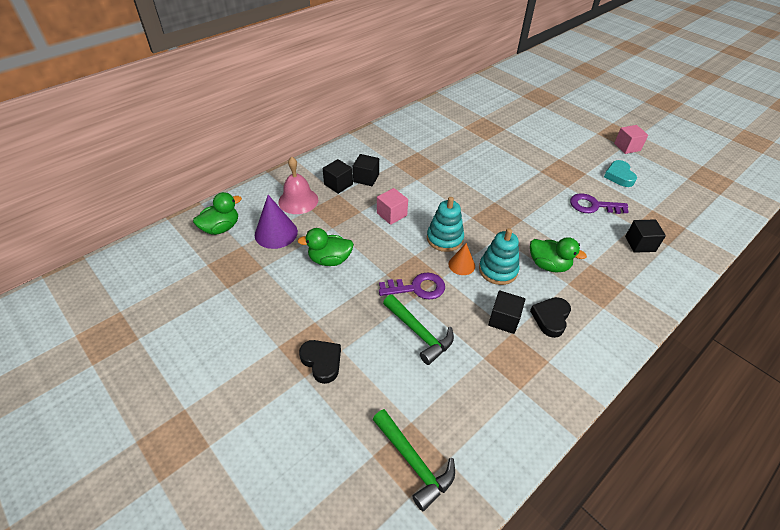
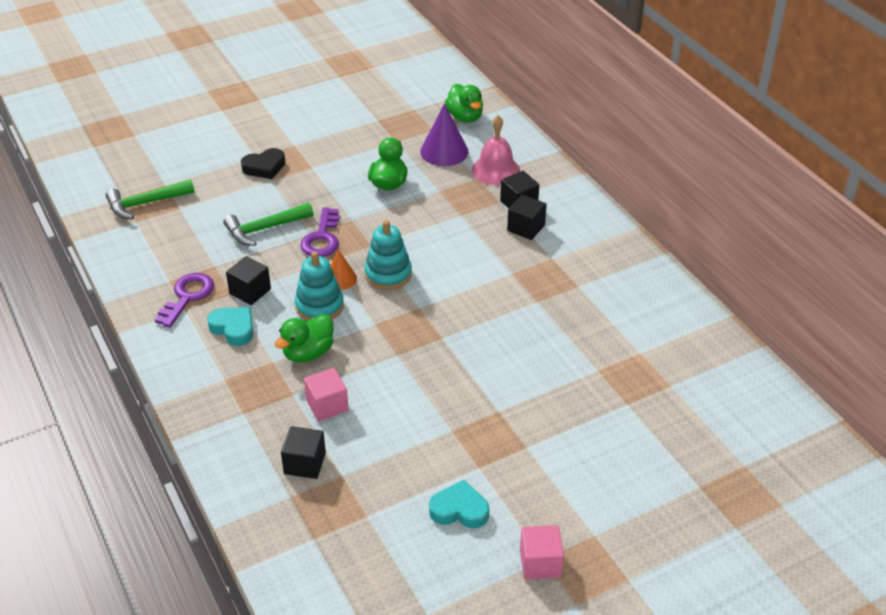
camera: 105 degrees right, 5 degrees down
(391, 214) = (447, 239): pink cube -> pink cube (327, 405)
(550, 318) = (233, 328): black heart -> turquoise heart
(593, 206) = (399, 443): purple key -> purple key (187, 297)

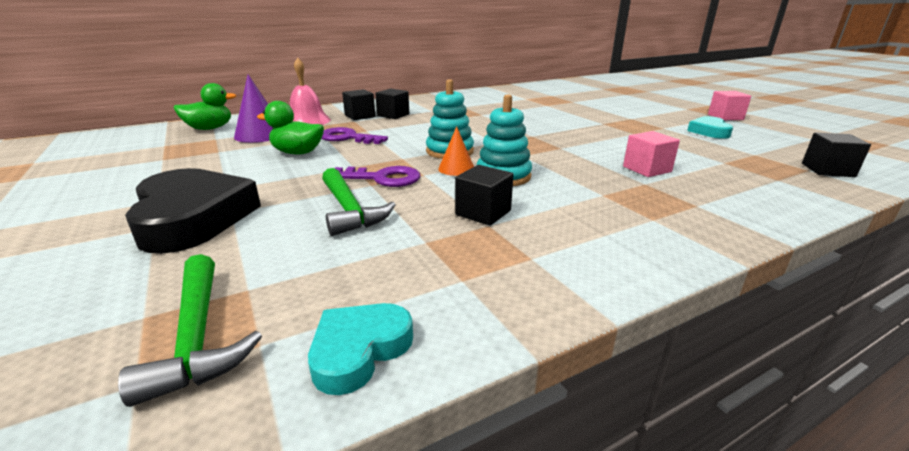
camera: 90 degrees left, 15 degrees down
(187, 297) = (502, 258): purple key -> purple key (347, 138)
(233, 328) = (558, 219): turquoise heart -> turquoise heart (359, 350)
(264, 167) = (193, 218): black heart -> black heart, size x1.87
(305, 463) = (730, 175): black cube -> black cube (827, 170)
(308, 353) = (579, 179): green duck -> none

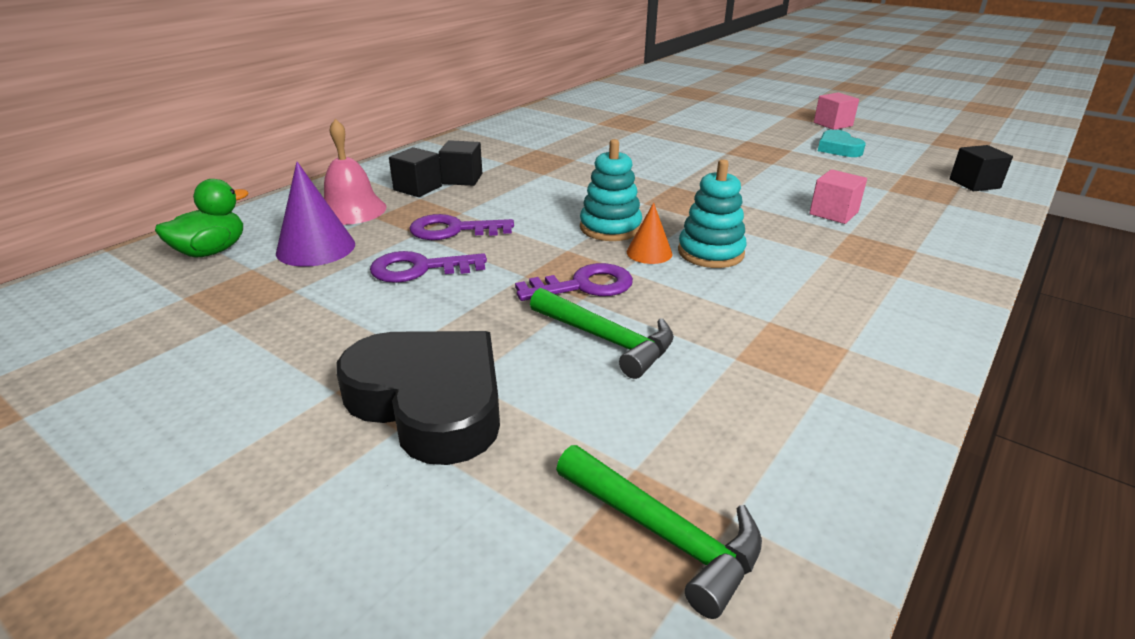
camera: 25 degrees left, 5 degrees up
(297, 153) = (419, 269): green duck -> purple key
(359, 350) = (824, 490): turquoise heart -> none
(483, 213) = (747, 307): black cube -> none

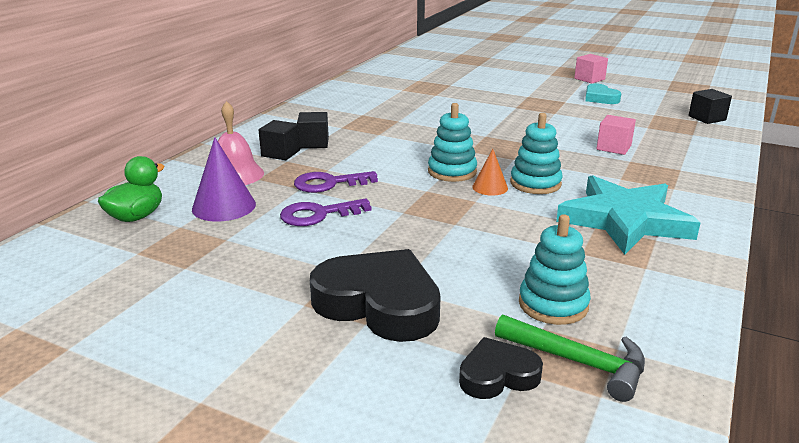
camera: 10 degrees left, 5 degrees down
(537, 539) = (497, 375): none -> black heart
(584, 286) = (452, 215): purple key -> none
(607, 340) = (487, 250): green hammer -> none
(664, 433) = (553, 304): none -> turquoise stacking toy
(813, 316) = (624, 220): none -> turquoise star

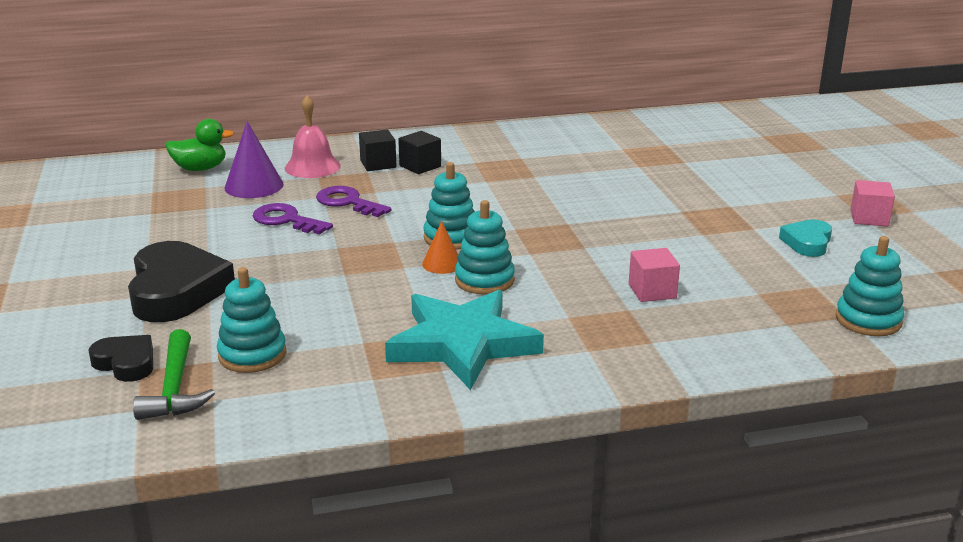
camera: 50 degrees right, 0 degrees up
(707, 118) = (868, 320): black cube -> turquoise stacking toy

